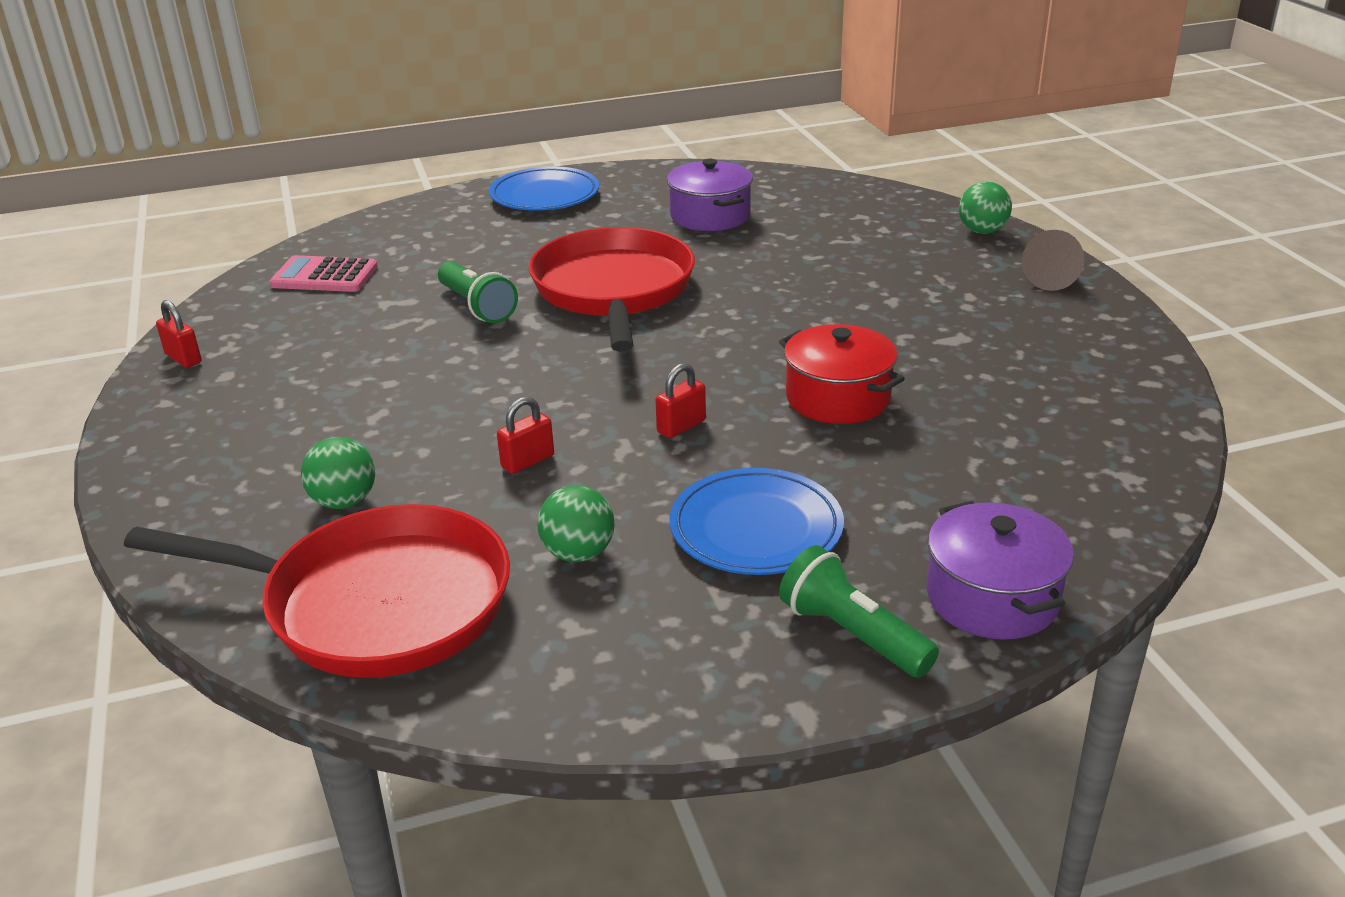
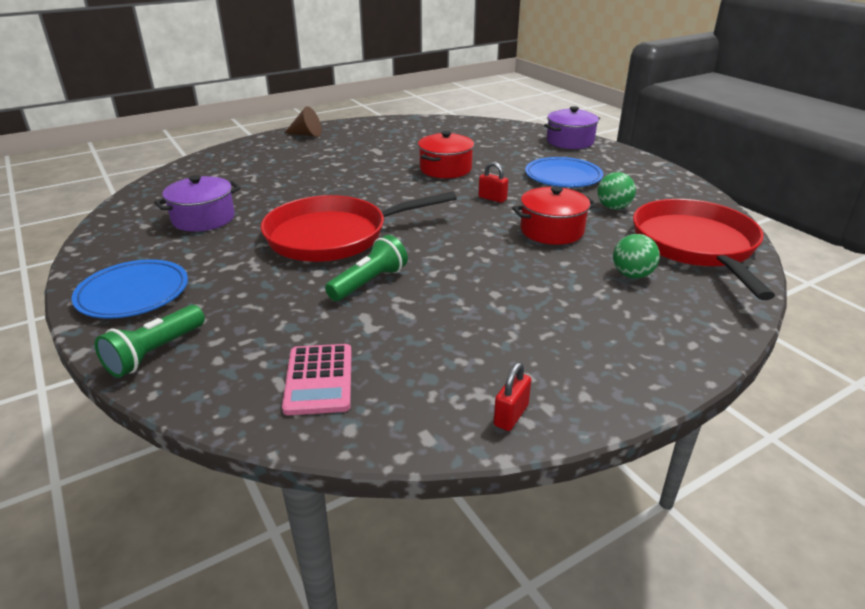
camera: 105 degrees left, 0 degrees up
(527, 461) = (551, 230): red padlock -> red pot
(852, 635) = (611, 158): green flashlight -> green flashlight (155, 353)
(982, 231) = (244, 147): green ball -> none

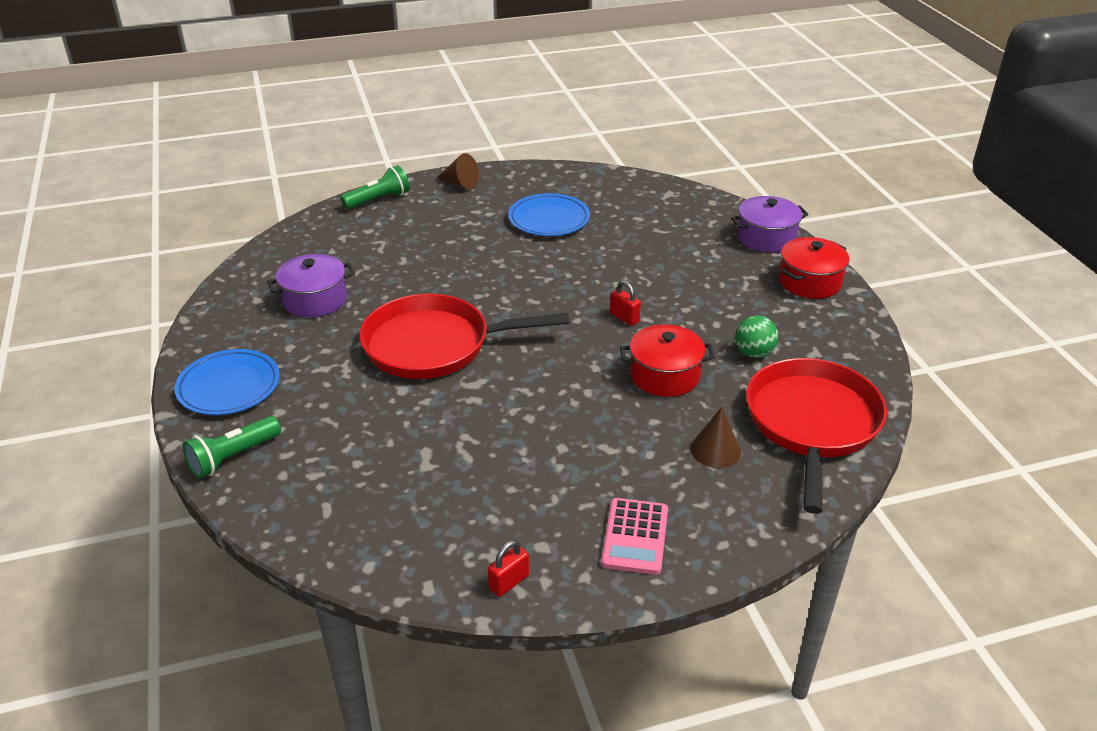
camera: 15 degrees right, 5 degrees up
(319, 380) = (360, 513): pink calculator -> pink calculator (635, 536)
(369, 283) = (445, 412): green flashlight -> green flashlight (378, 200)
(445, 169) = (594, 263): red pot -> red pot (810, 282)
(563, 177) = (723, 296): blue plate -> blue plate (549, 219)
(632, 275) = (715, 450): green ball -> brown cone

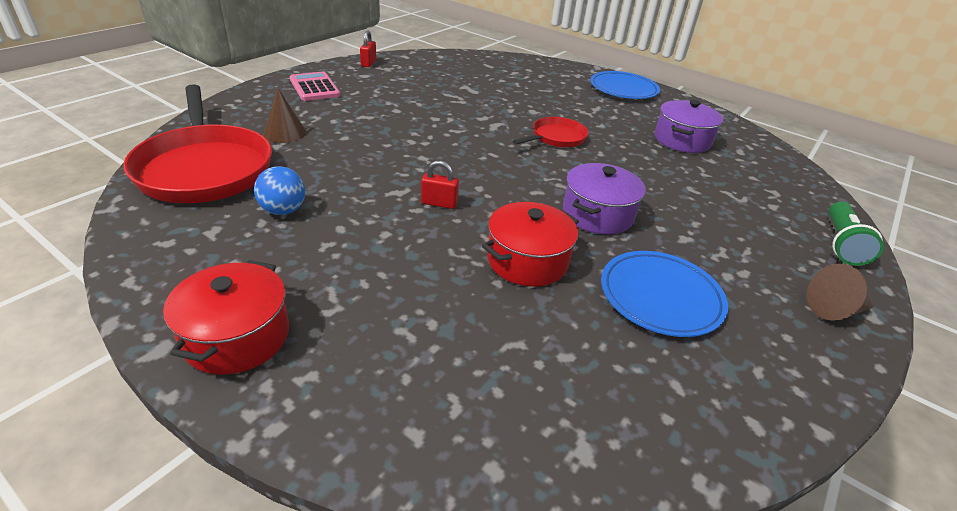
camera: 140 degrees right, 0 degrees up
(233, 457) = (562, 69): green flashlight -> none
(434, 345) = (556, 138): red pan -> red pan, size x0.51
(664, 375) = (359, 167): red pot -> red pot (527, 261)
(754, 353) = (283, 210): green ball -> blue ball
(766, 238) = (341, 409): purple pot -> purple pot (597, 214)

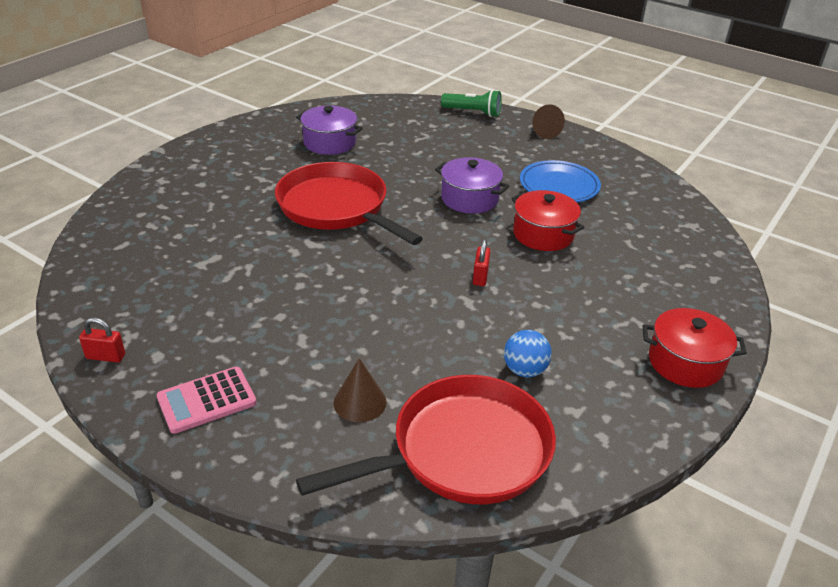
camera: 90 degrees left, 0 degrees up
(556, 138) = (336, 208): red pan -> red pan, size x1.96
(623, 89) = (207, 156): blue plate -> none

